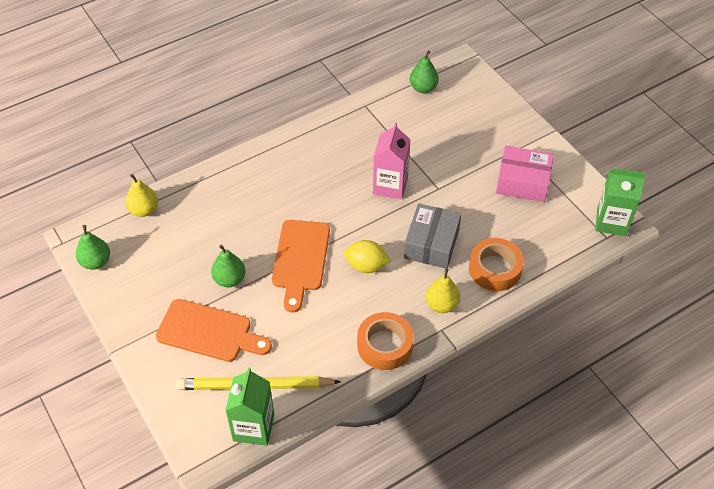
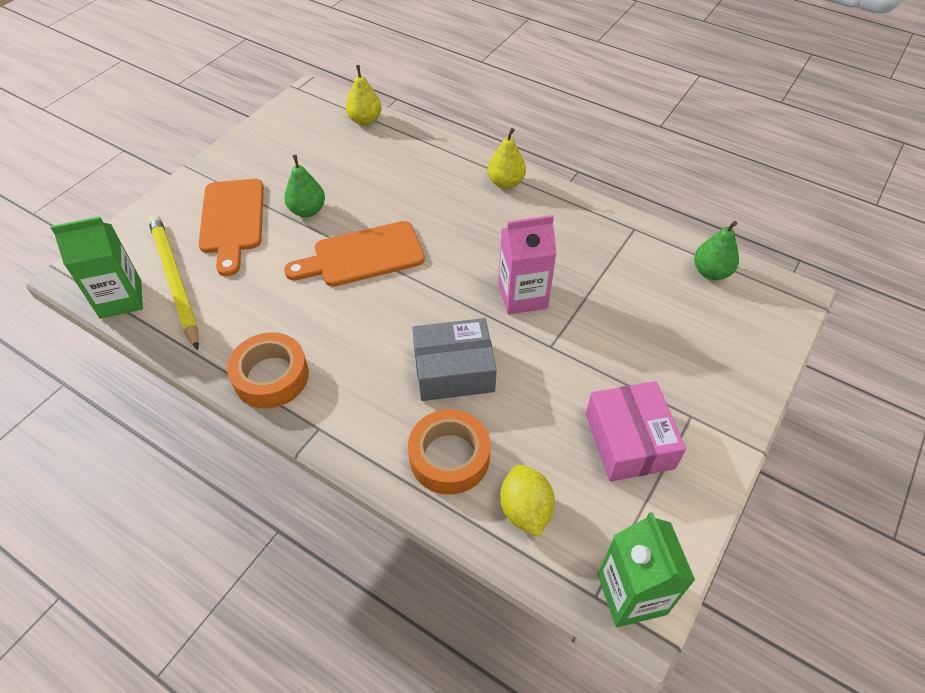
camera: 65 degrees right, 0 degrees up
(96, 262) = (285, 115): green pear -> none
(366, 266) = (383, 317): yellow lemon -> yellow lemon (525, 510)
(441, 305) = (359, 415): yellow pear -> yellow pear (505, 183)

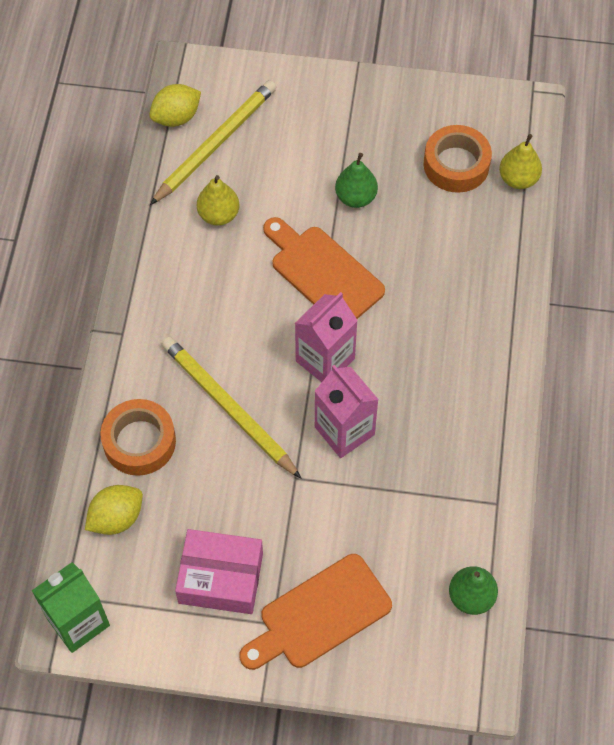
camera: 65 degrees right, 10 degrees up
(121, 299) = (176, 117): green carton -> yellow lemon
(232, 220) = (309, 144): orange cutting board -> orange cutting board (319, 615)
(271, 376) = (154, 272): orange tape -> orange tape (456, 164)
(447, 284) = (325, 360): none -> pink carton
(453, 370) = (228, 408): grey box -> yellow pencil
(505, 183) = (497, 354): yellow pear -> yellow pear (218, 215)
(629, 440) = (221, 578): pink box -> pink box turned 45 degrees clockwise

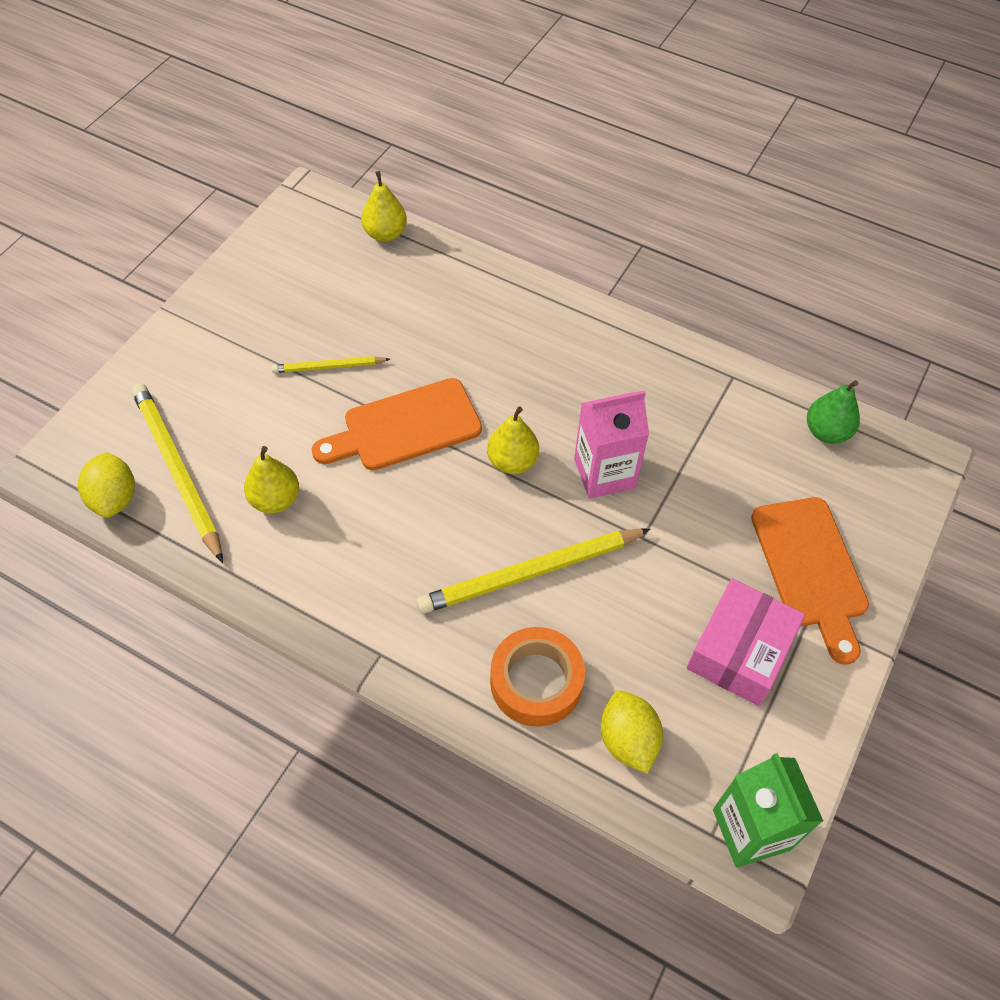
camera: 70 degrees left, 5 degrees down
(325, 360) = (512, 461): pink carton -> yellow pear
(356, 197) = (329, 367): green pear -> yellow pencil
(456, 164) = (340, 273): orange tape -> none

